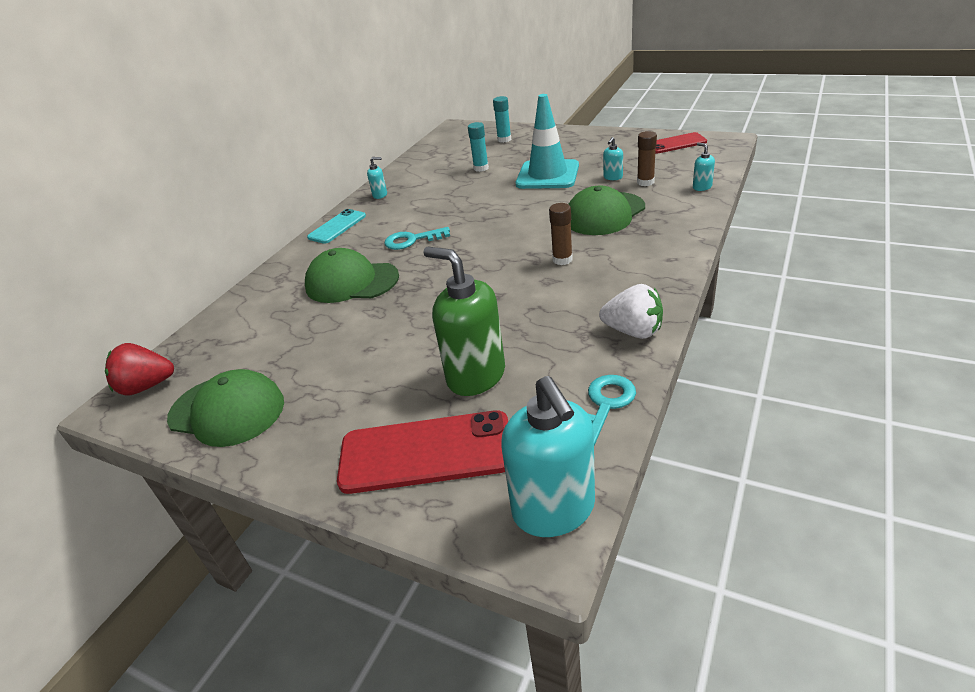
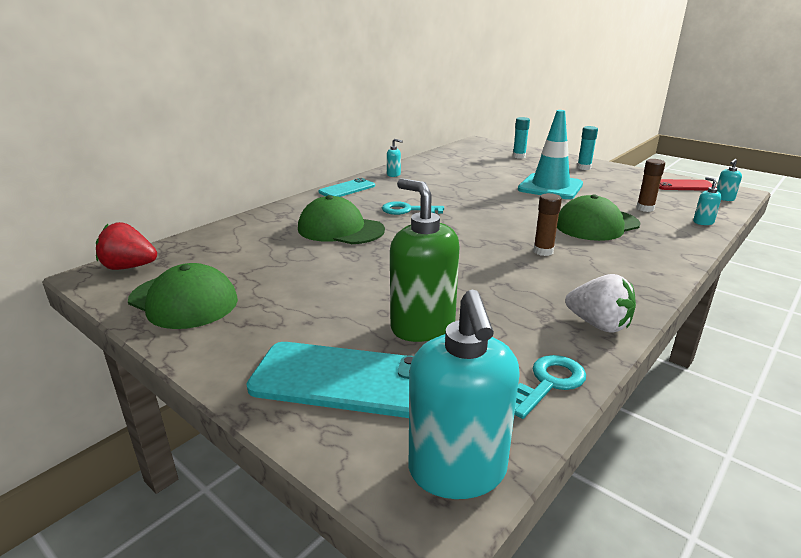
camera: 10 degrees right, 10 degrees down
(426, 452) = (345, 380): red phone -> turquoise phone
(481, 168) = (490, 172): turquoise glue stick -> turquoise glue stick (584, 167)
(612, 177) = (613, 199): turquoise soap dispenser -> turquoise soap dispenser (724, 198)

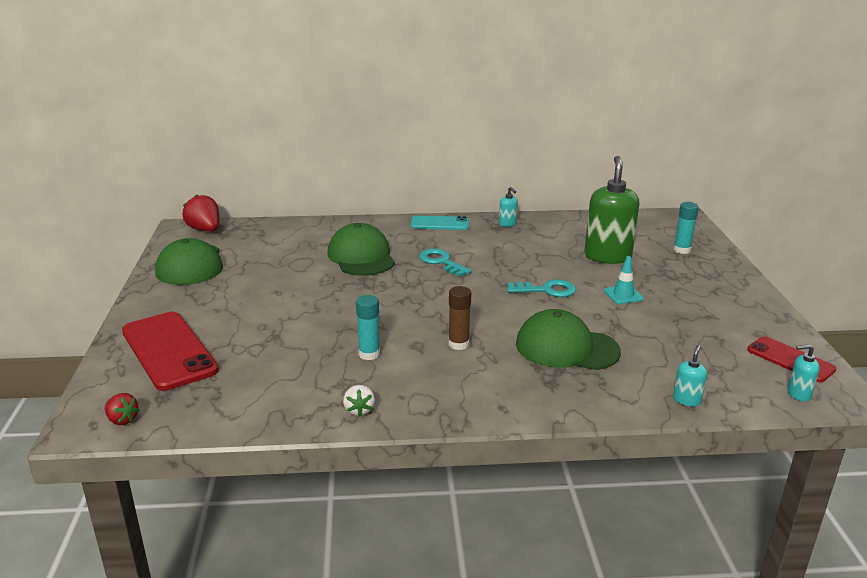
camera: 45 degrees right, 0 degrees up
(345, 380) = (169, 350): turquoise phone -> red phone
(422, 326) = (262, 346): green soap dispenser -> green soap dispenser (607, 256)
(457, 471) = (122, 420): turquoise soap dispenser -> red strawberry
(548, 383) = (247, 417): turquoise key -> turquoise key (546, 290)
(550, 187) = (623, 295): turquoise traffic cone -> turquoise traffic cone, size x0.46
(584, 167) = (723, 290): turquoise glue stick -> turquoise glue stick (369, 354)
(598, 324) = (359, 410): white strawberry -> white strawberry, size x0.58
(645, 208) = (662, 358): brown glue stick -> none

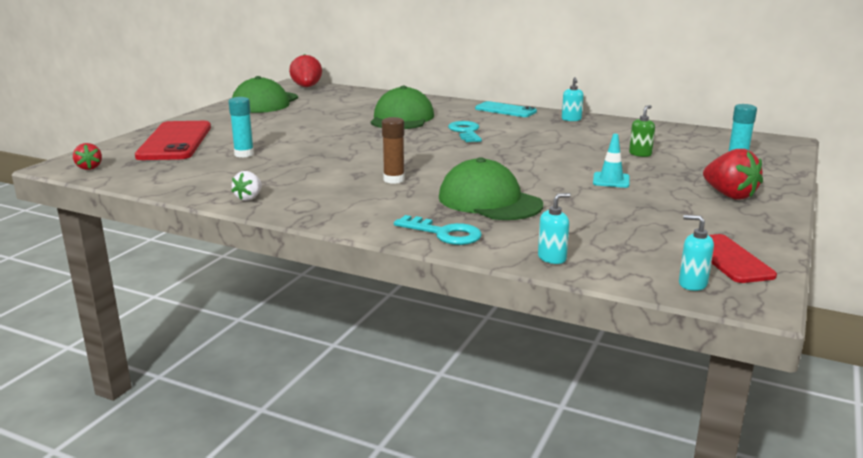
camera: 30 degrees right, 5 degrees down
(369, 354) = (311, 171): turquoise glue stick -> turquoise glue stick (244, 154)
(546, 290) = (535, 164): turquoise key -> turquoise key (444, 233)
(607, 256) = (640, 154): green soap dispenser -> green soap dispenser, size x0.44
(717, 289) = (729, 195): none -> red strawberry

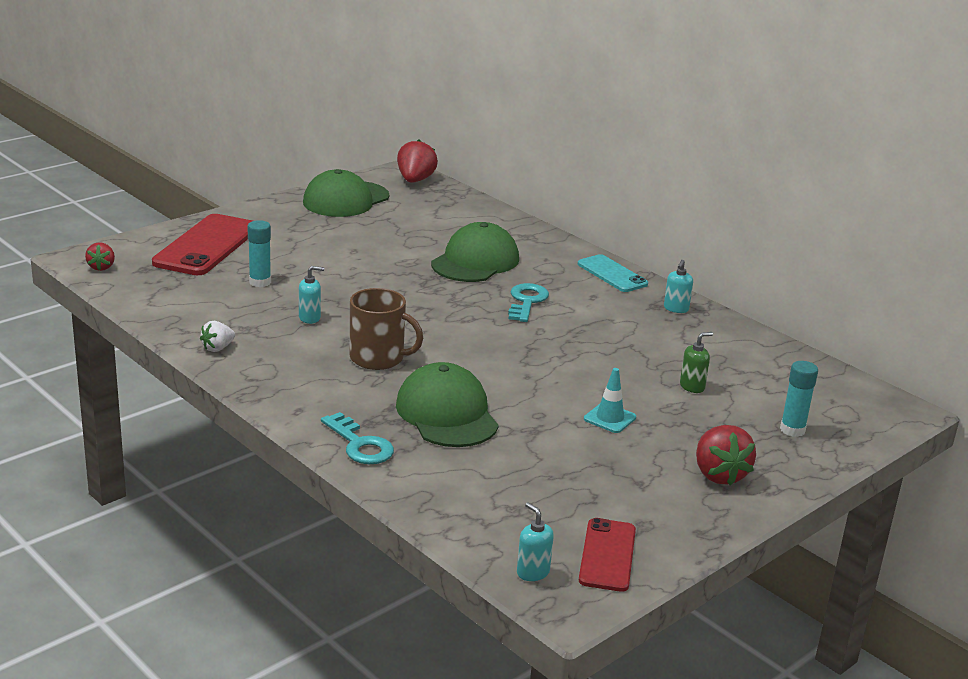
camera: 20 degrees right, 5 degrees up
(394, 180) = (378, 358): brown glue stick -> brown mug
(552, 258) = (432, 503): turquoise soap dispenser -> turquoise soap dispenser (310, 318)

